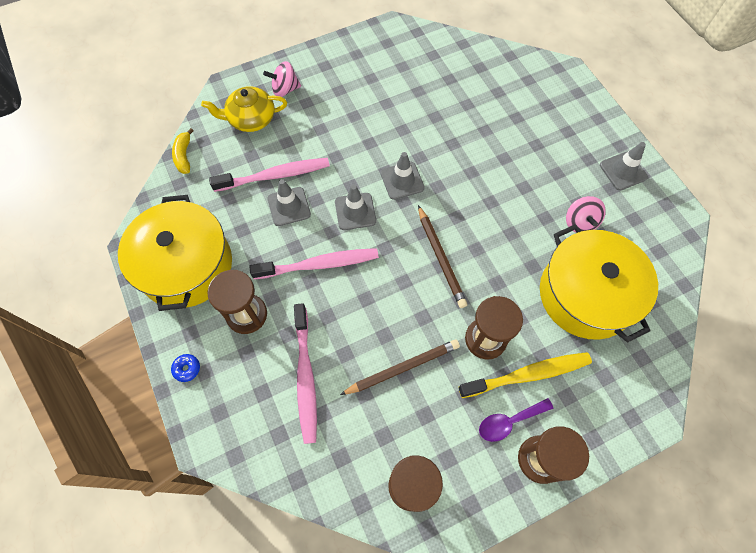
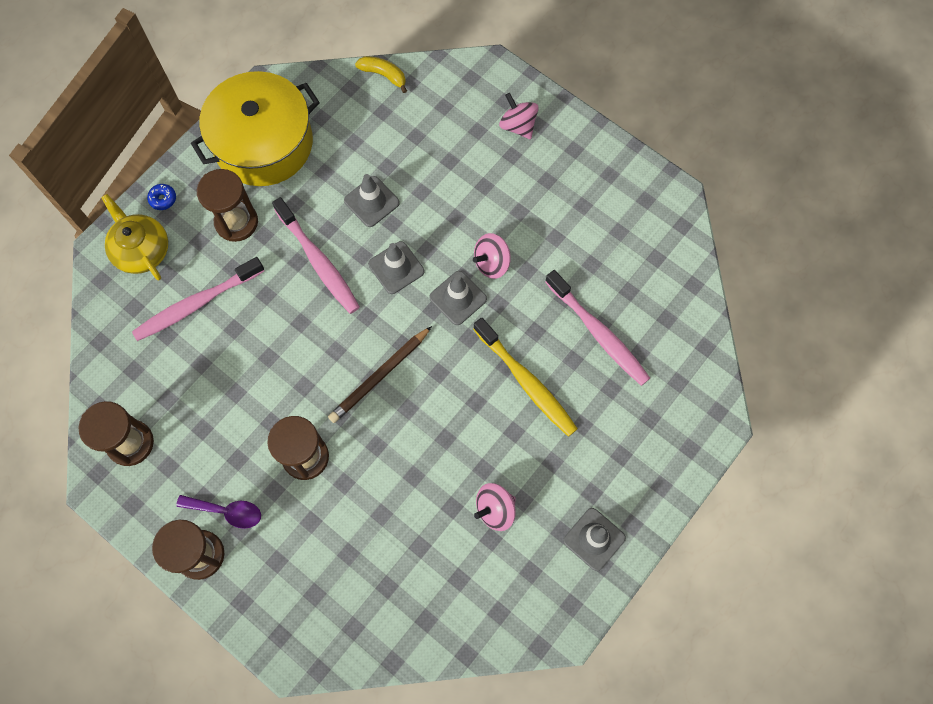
camera: 65 degrees right, 5 degrees up
(184, 156) = (384, 75): yellow banana -> yellow banana turned 60 degrees clockwise
(251, 119) = (461, 112): yellow teapot -> yellow teapot (141, 250)
(275, 175) = (402, 170): pink toothbrush -> pink toothbrush (598, 333)
(385, 148) = (492, 263): none -> pink spinning top
(402, 368) = (241, 388): brown pencil -> none
(509, 421) = (227, 511): purple spoon -> purple spoon turned 150 degrees clockwise
(527, 374) = (284, 513): yellow toothbrush -> yellow toothbrush (526, 382)
(586, 294) = (404, 545): yellow pot -> none

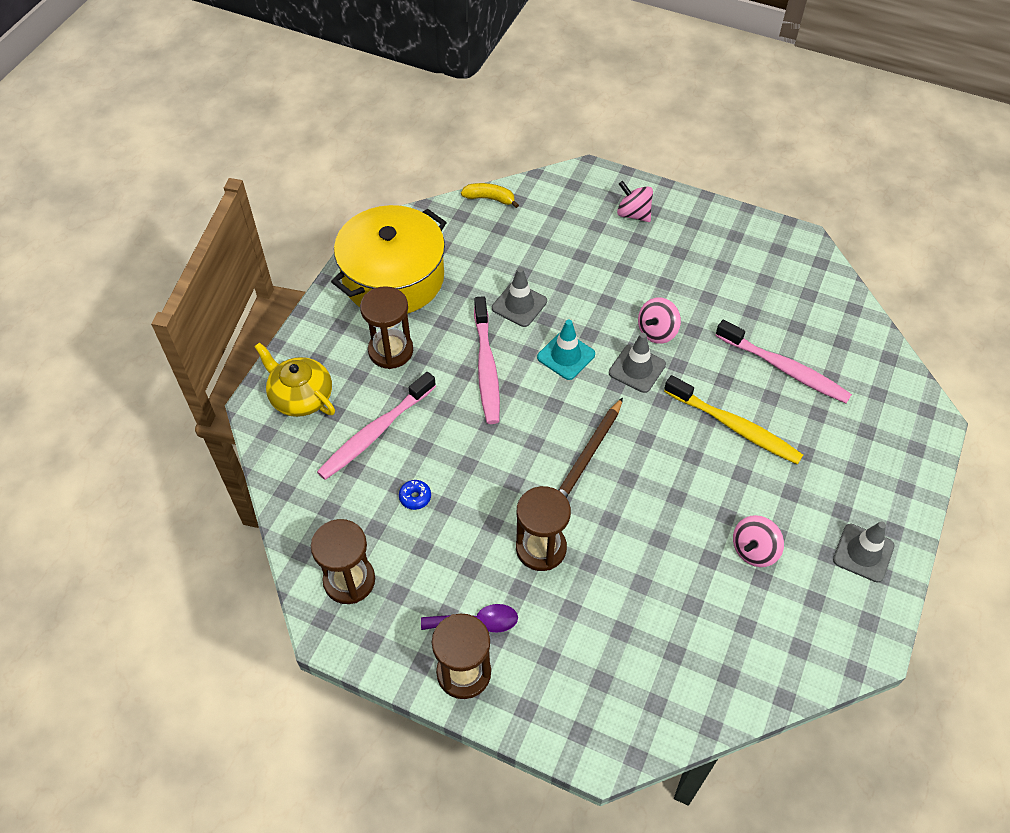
camera: 15 degrees left, 15 degrees down
(163, 199) = (308, 346): blue donut -> blue donut (415, 497)
(318, 261) = (486, 367): pink toothbrush -> pink toothbrush turned 45 degrees clockwise
(396, 268) = (566, 356): grey traffic cone -> turquoise traffic cone

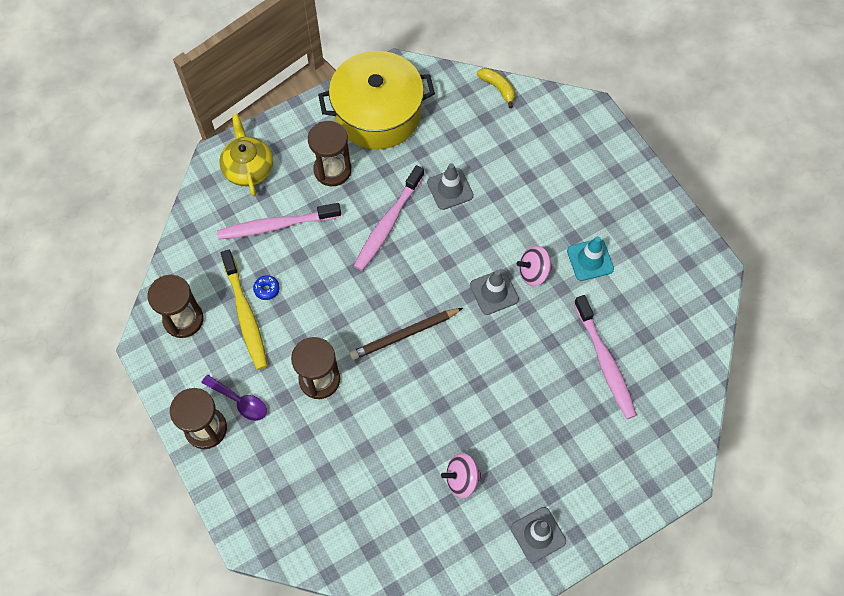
camera: 35 degrees right, 10 degrees up
(566, 356) = (451, 250): turquoise traffic cone -> turquoise traffic cone (590, 260)
(633, 214) = (597, 165): pink spinning top -> none
(734, 426) = (527, 382): yellow toothbrush -> yellow toothbrush (245, 315)

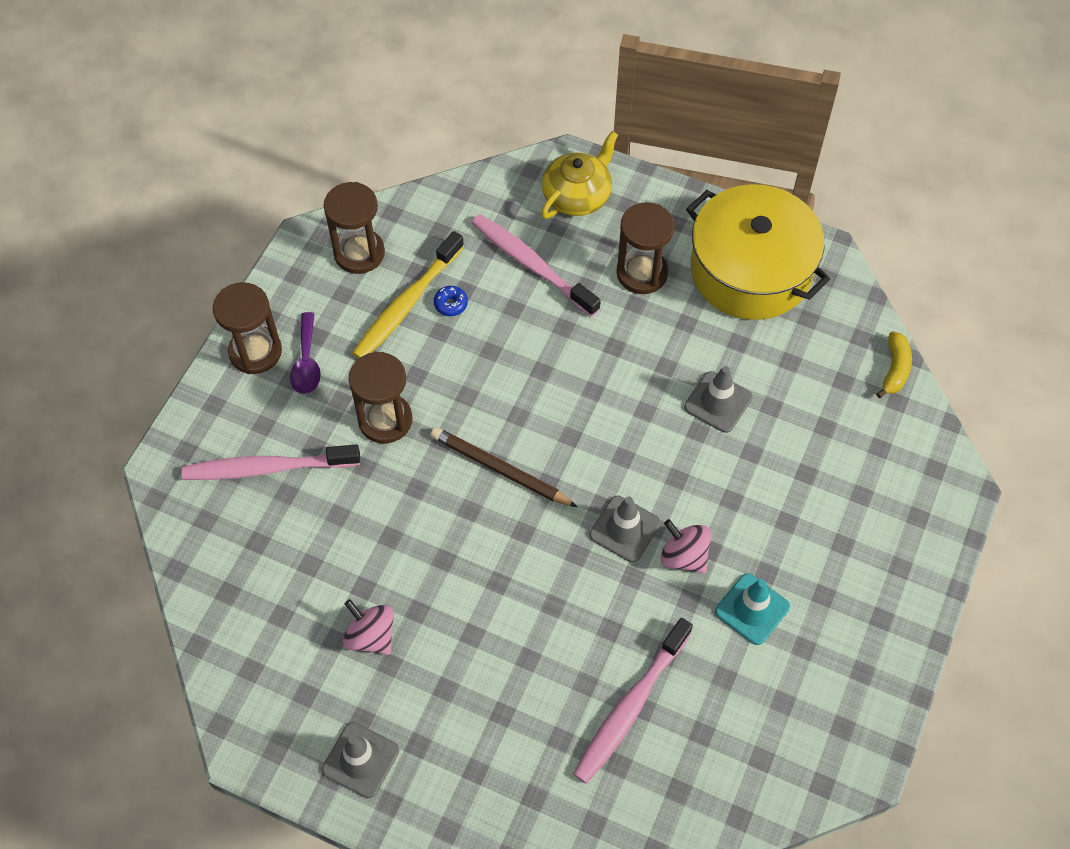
camera: 55 degrees right, 5 degrees down
(388, 223) = (622, 368): pink toothbrush -> pink toothbrush (267, 468)

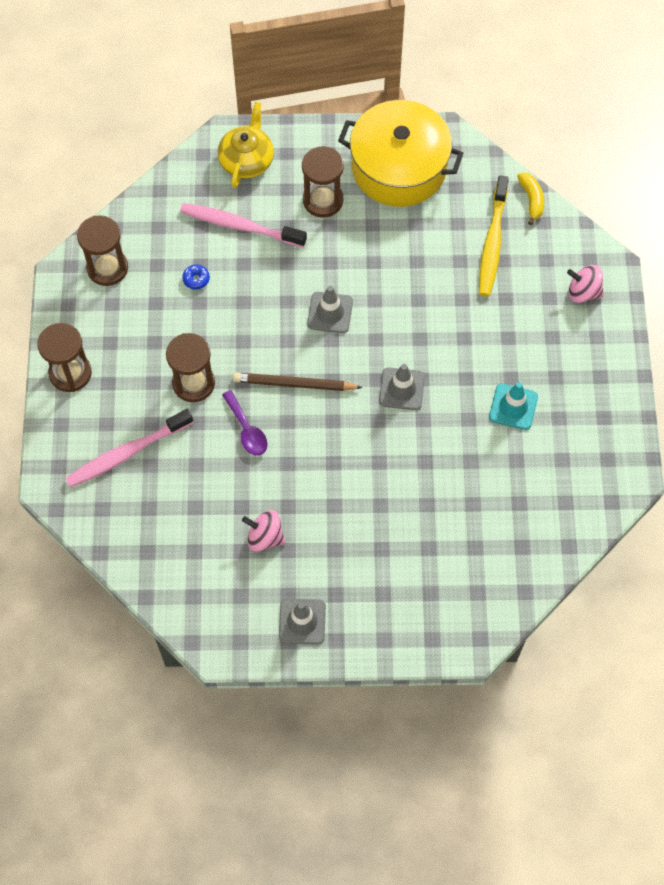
camera: 25 degrees left, 5 degrees up
(307, 362) = (113, 365): purple spoon -> purple spoon (247, 430)
(407, 304) = (164, 292): yellow toothbrush -> yellow toothbrush (492, 243)
(630, 707) = (464, 506): pink toothbrush -> none
(684, 556) = (451, 390): pink spinning top -> pink spinning top (583, 292)
(718, 402) = (422, 273): grey traffic cone -> grey traffic cone (330, 313)

